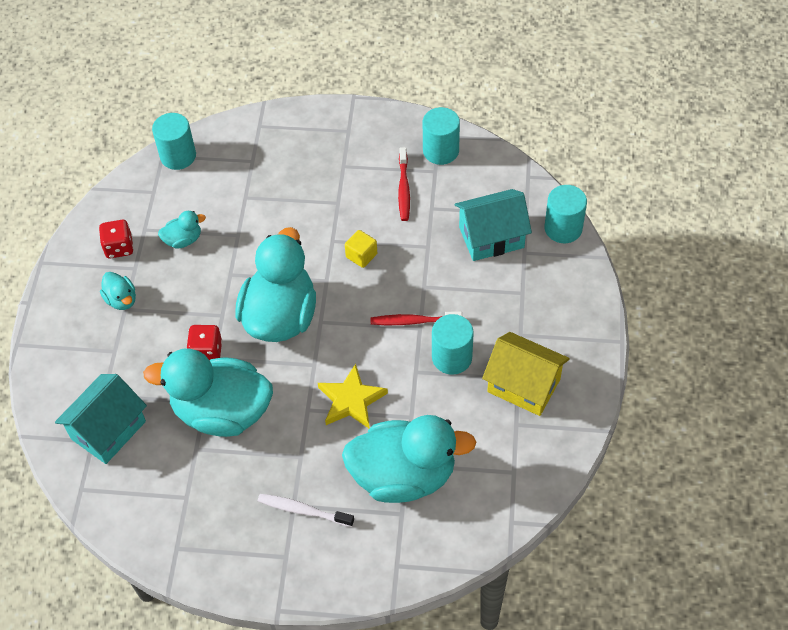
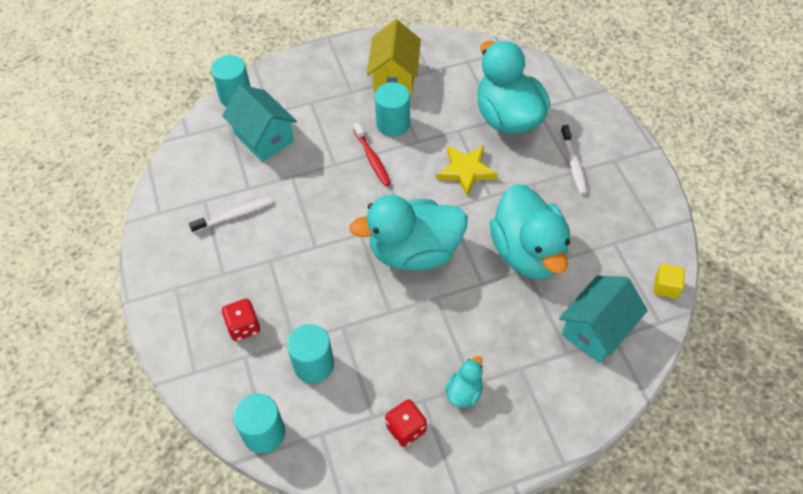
camera: 115 degrees left, 0 degrees up
(108, 430) = (597, 330): turquoise house -> turquoise house turned 60 degrees counterclockwise
(183, 240) = (369, 372): turquoise duck -> none
(206, 351) = (479, 291): red dice -> red dice (243, 327)
(361, 255) = (322, 218): yellow cube -> yellow cube (666, 287)
(404, 188) = (234, 215): red toothbrush -> white toothbrush
(440, 151) = (178, 204): turquoise cylinder -> turquoise cylinder (313, 364)

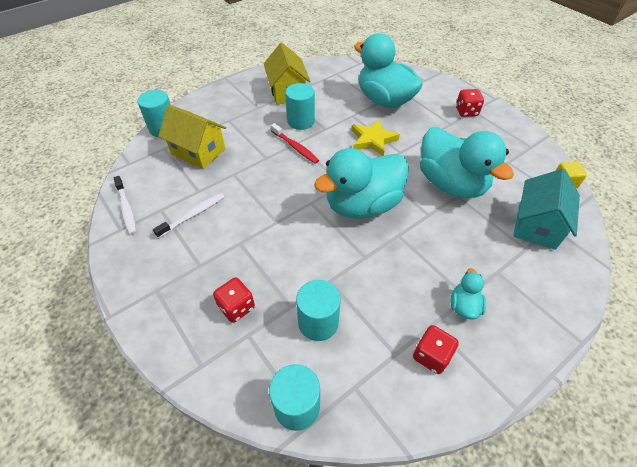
camera: 20 degrees left, 5 degrees down
(264, 137) = (198, 151): turquoise house -> yellow house
(573, 163) = (447, 119): white toothbrush -> white toothbrush (126, 208)
(603, 159) = (466, 112): none -> red dice

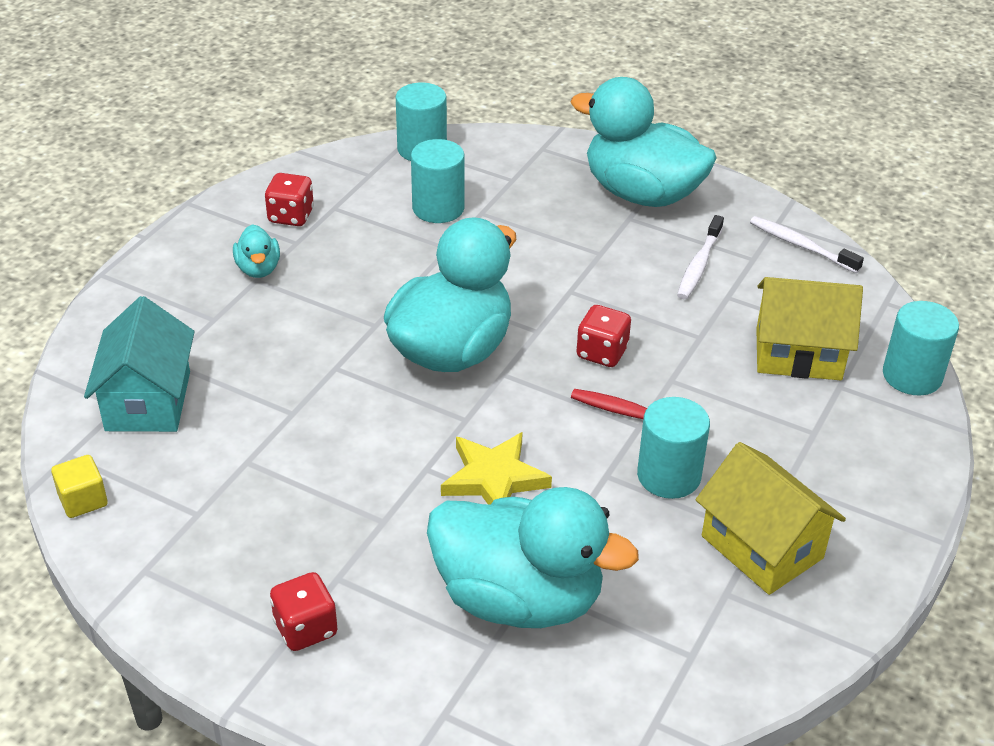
camera: 155 degrees right, 10 degrees down
(236, 307) = (545, 195): red dice -> red dice (602, 353)
(451, 184) = (308, 431): turquoise duck -> turquoise duck (642, 194)

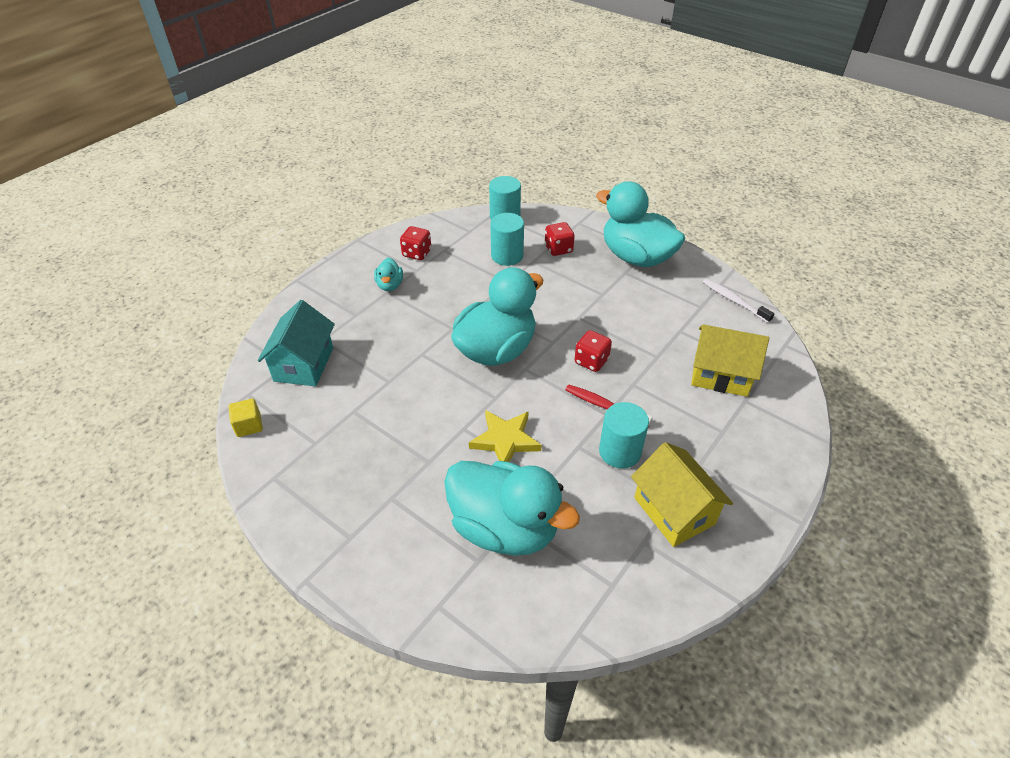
camera: 10 degrees right, 5 degrees up
(306, 628) = (363, 531): red dice -> red dice (558, 249)
(699, 264) = (665, 307): white toothbrush -> none
(912, 376) = (796, 398): turquoise cylinder -> none

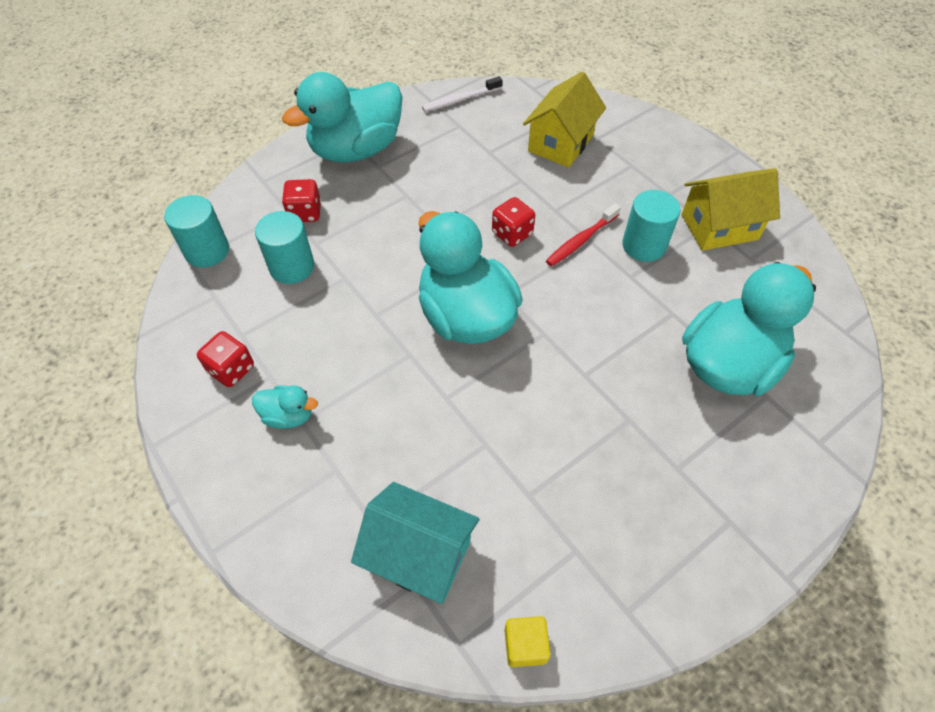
camera: 75 degrees left, 10 degrees up
(505, 440) = (611, 338): yellow star -> none

